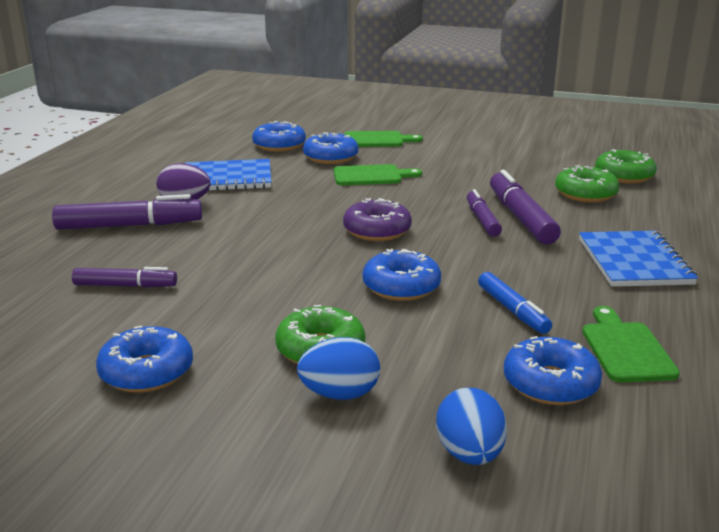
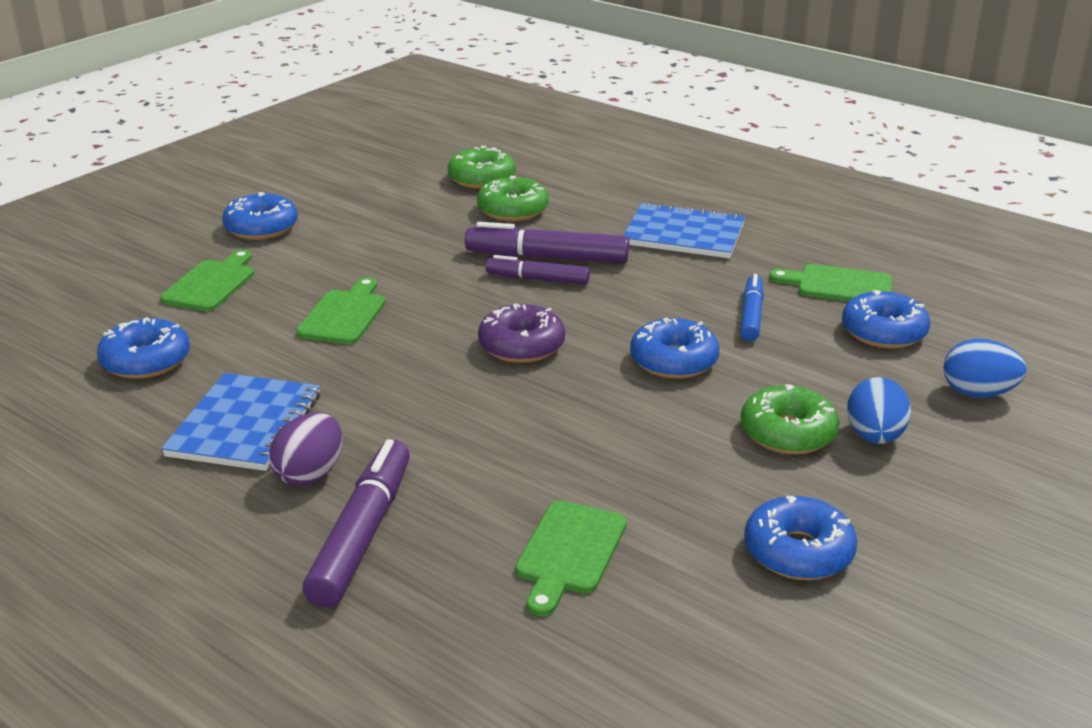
camera: 70 degrees left, 5 degrees up
(125, 286) = (569, 552): purple marker -> green cutting board
(331, 157) = (244, 330): blue donut -> blue donut (261, 228)
(512, 310) = (751, 315): blue marker -> blue marker turned 75 degrees counterclockwise

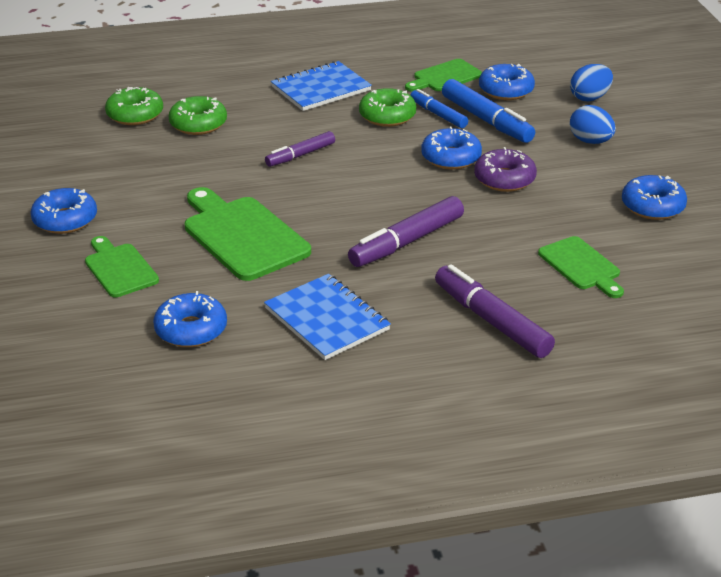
camera: 50 degrees left, 5 degrees up
(310, 474) = (411, 316): purple egg -> none
(344, 315) = (242, 235): green cutting board -> green cutting board, size x1.66
(521, 346) = (369, 193): purple donut -> purple donut (504, 179)
(547, 258) = (279, 141): purple marker -> purple marker (406, 242)
(788, 433) = (558, 161): green donut -> green donut (387, 116)
(793, 348) = (486, 120): none -> blue marker

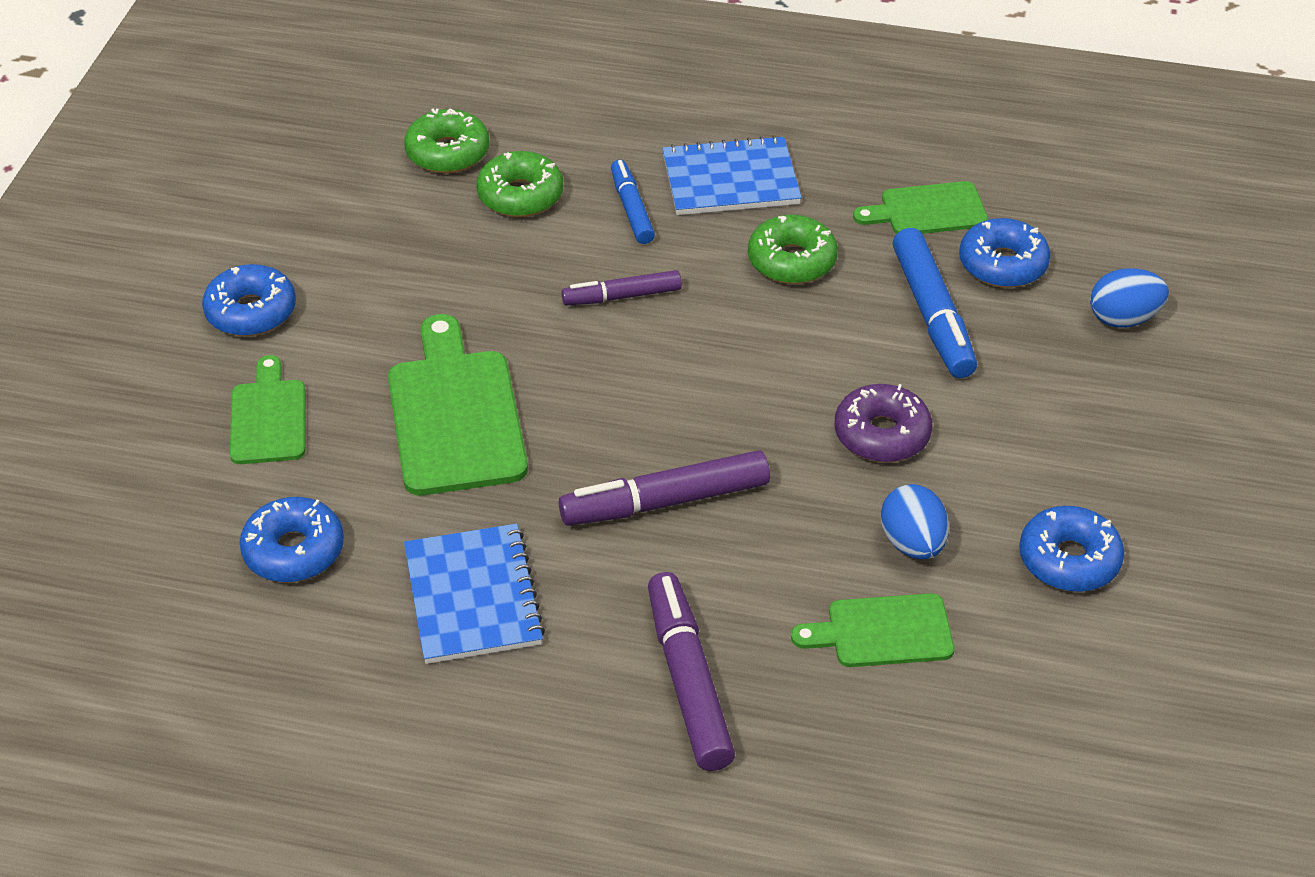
camera: 25 degrees right, 10 degrees up
(438, 114) = (868, 281): blue marker -> blue marker (631, 209)
(451, 157) = (831, 369): blue donut -> none
(581, 266) = (882, 632): green cutting board -> green cutting board turned 90 degrees clockwise
(590, 141) = (1063, 404): blue egg -> blue egg (912, 543)

